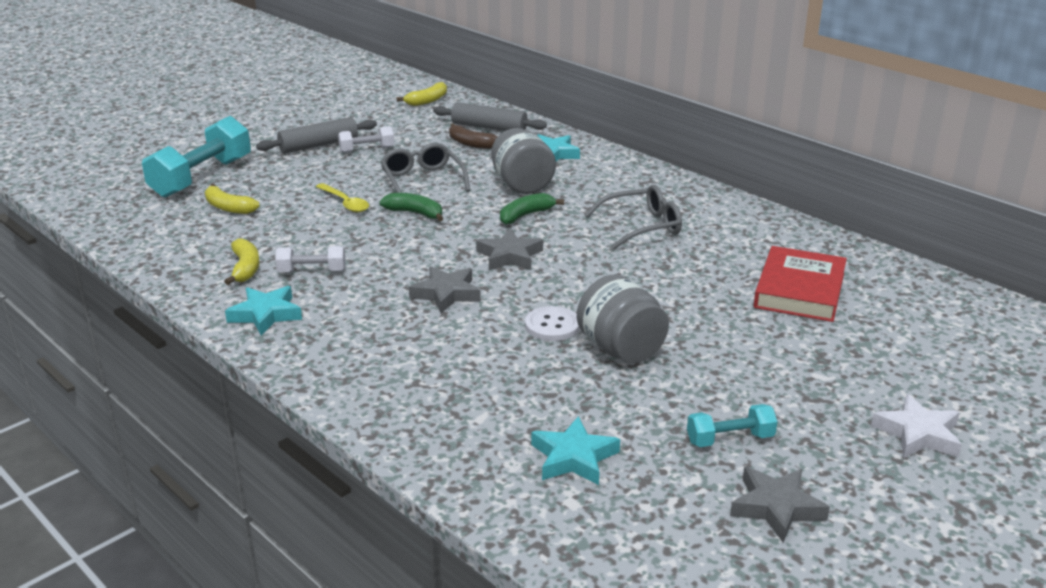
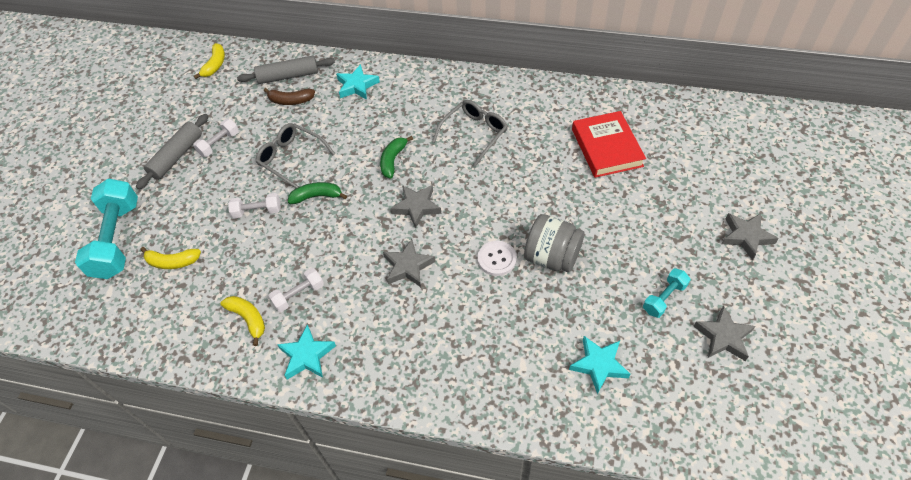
camera: 30 degrees left, 25 degrees up
(345, 203) = (257, 211): yellow spoon -> white dumbbell
(522, 185) = (364, 129): grey jar -> none
(918, 434) = (746, 236): white star -> grey star

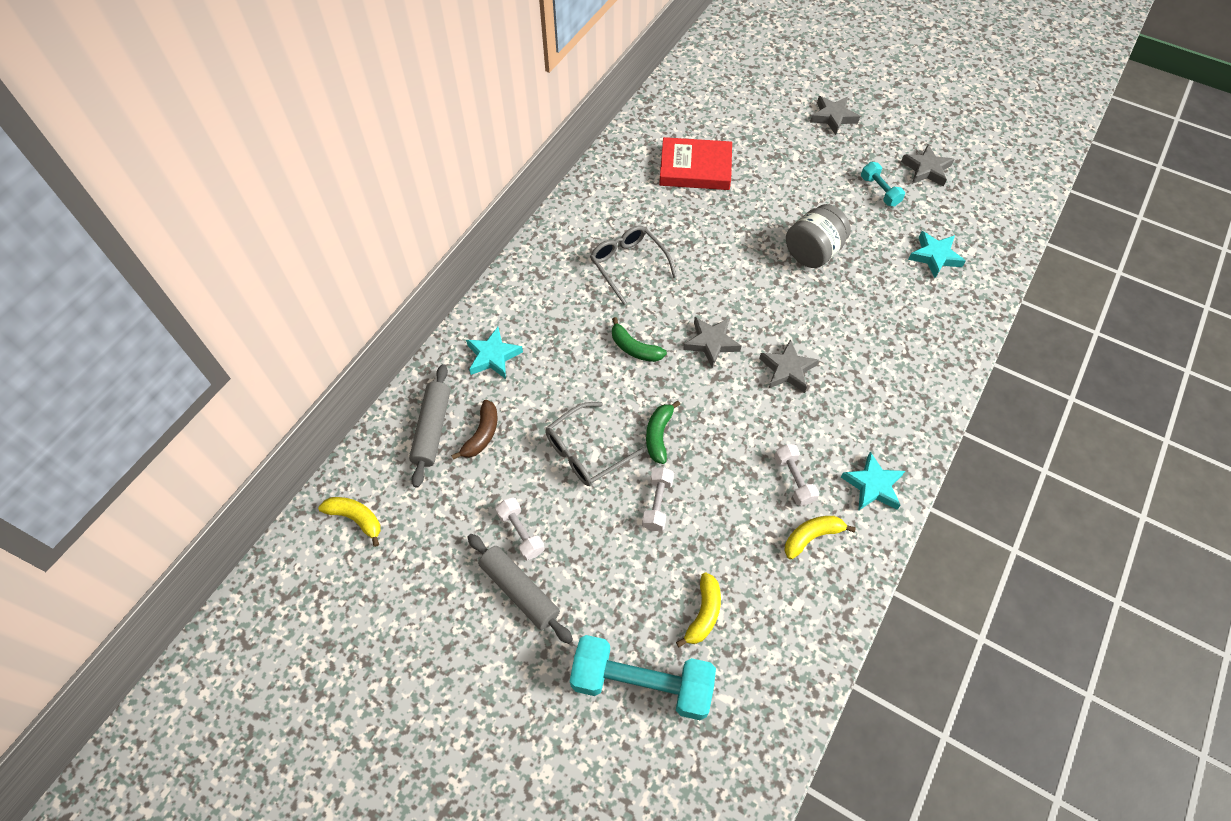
camera: 75 degrees left, 5 degrees up
(497, 259) = (801, 294): white button -> none

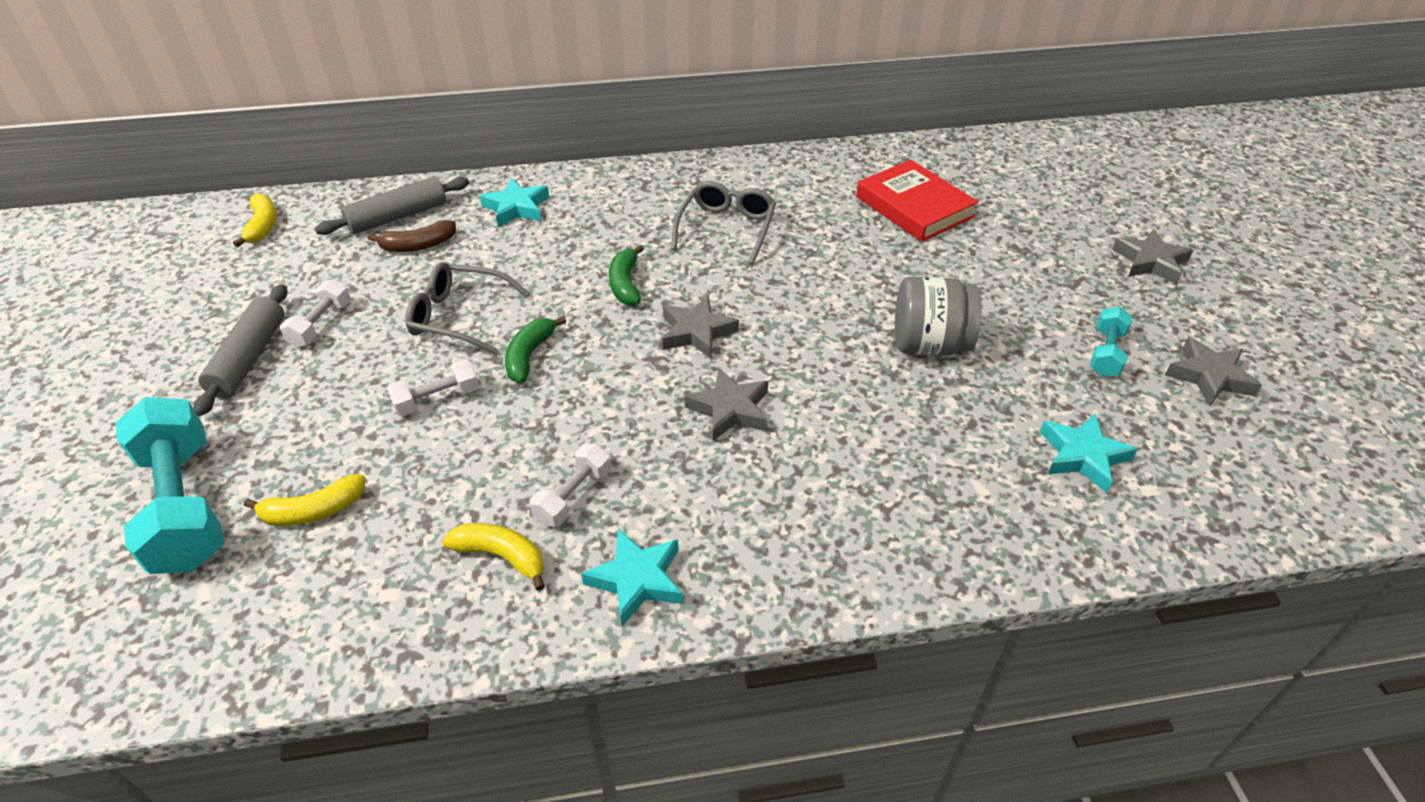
camera: 50 degrees right, 15 degrees down
(659, 435) = (529, 355): green banana -> green banana turned 45 degrees counterclockwise

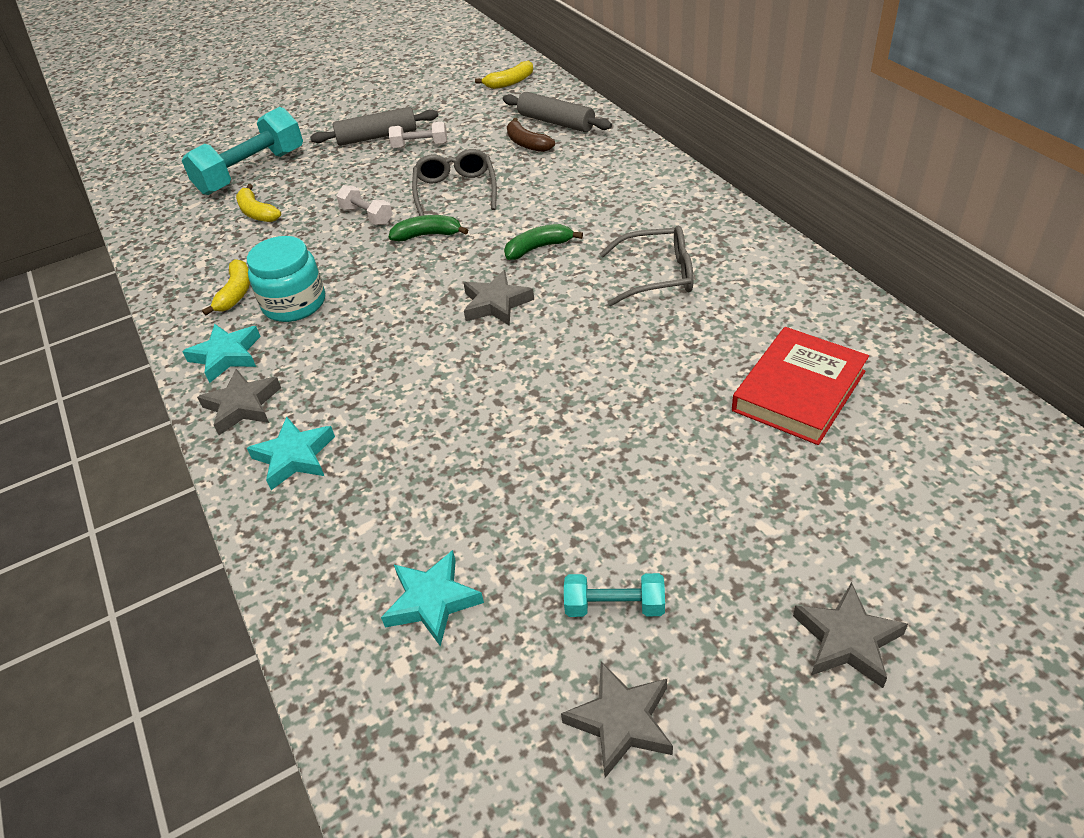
camera: 75 degrees right, 0 degrees up
(516, 207) = (605, 163): turquoise star -> turquoise star (294, 457)
(573, 496) = (294, 303): white dumbbell -> turquoise jar
(730, 409) = (408, 349): grey star -> grey star (242, 406)
(929, 344) = (553, 452): grey jar -> none

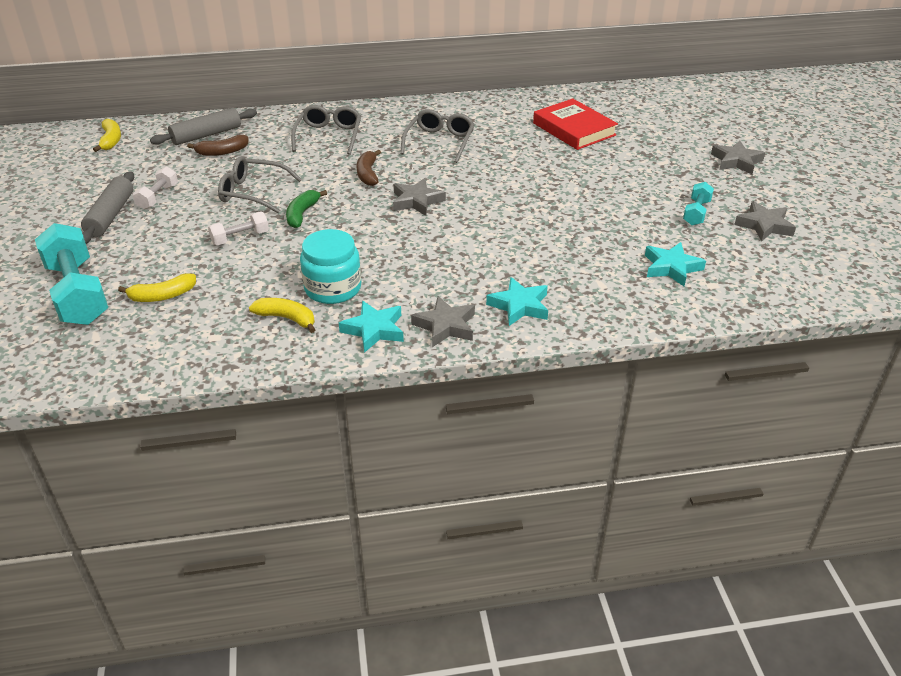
camera: 75 degrees left, 5 degrees down
(538, 248) = (368, 174): green banana -> brown banana
(610, 192) = (329, 136): none -> grey glasses

